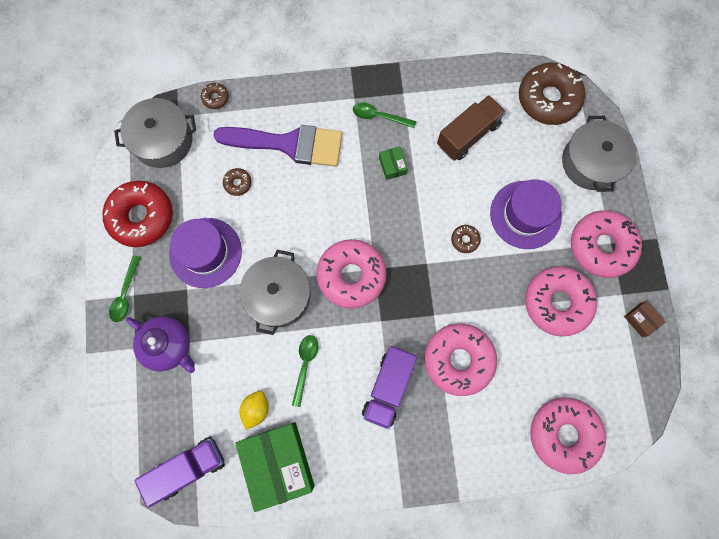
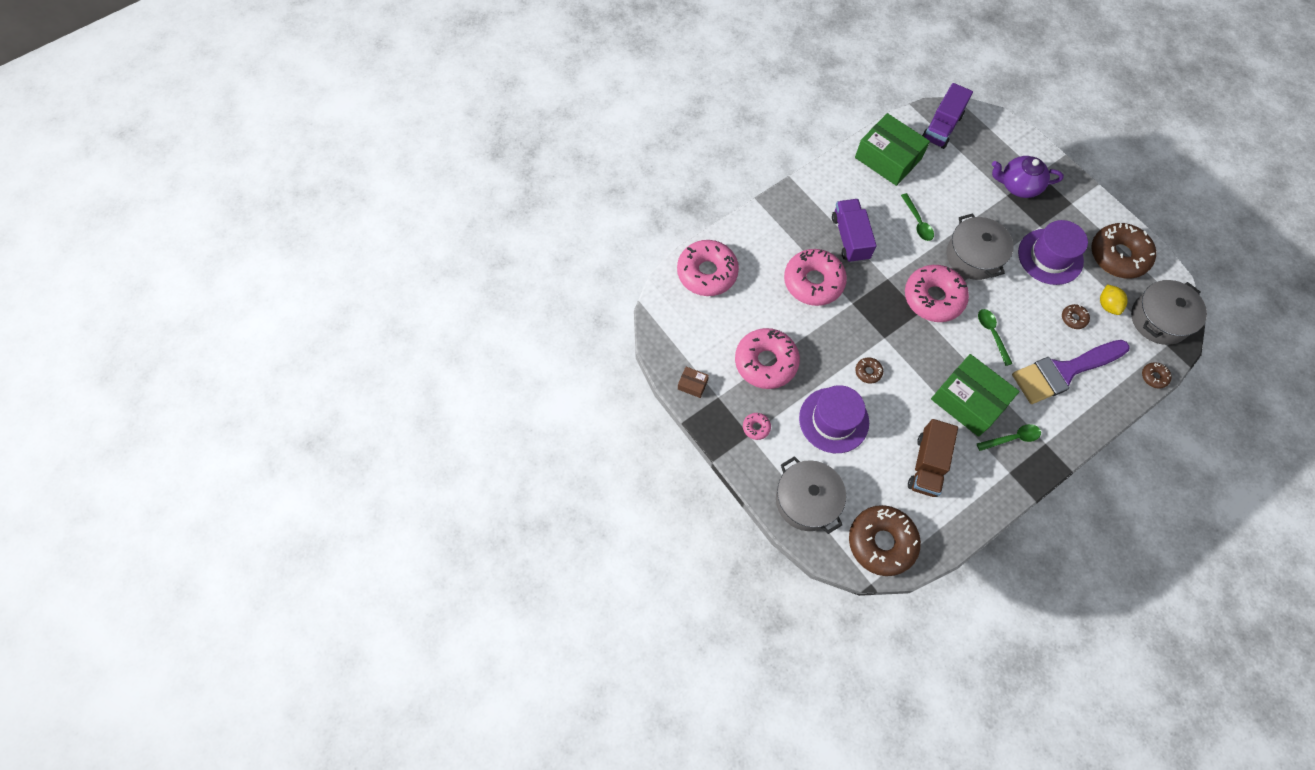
camera: 150 degrees right, 10 degrees down
(125, 294) = (1077, 201): green spoon -> green spoon (992, 334)
(141, 217) = (1118, 256): red donut -> brown donut
(256, 409) = (928, 180): yellow lemon -> yellow lemon (1107, 305)
(392, 165) = (968, 401): green box -> green box, size x2.34
(601, 246) = (756, 427): pink donut -> pink donut, size x0.43

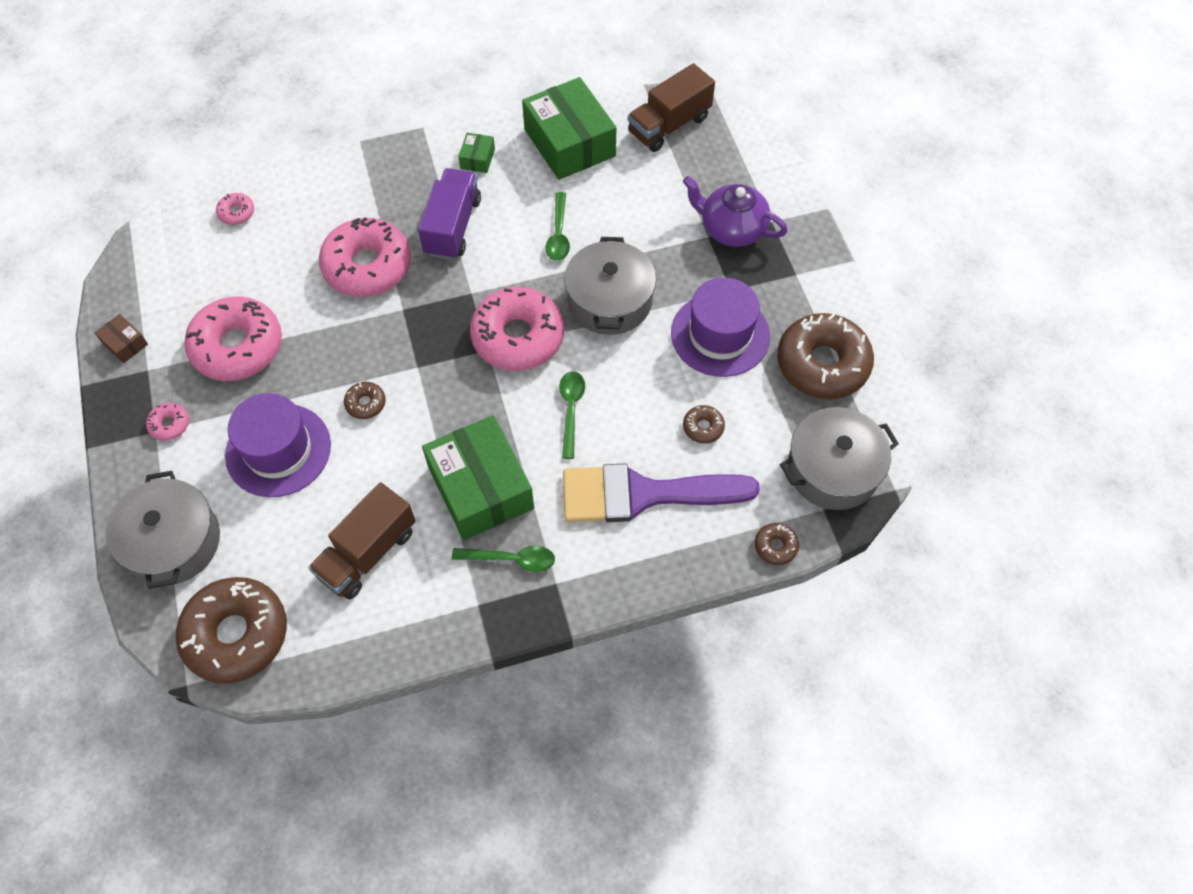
camera: 20 degrees right, 5 degrees down
(707, 273) = (236, 213): pink donut -> pink donut, size x0.43
(837, 187) = (477, 159): none -> green box
(942, 127) = (669, 125): purple truck -> brown truck
(1107, 305) = (765, 425): yellow lemon -> none

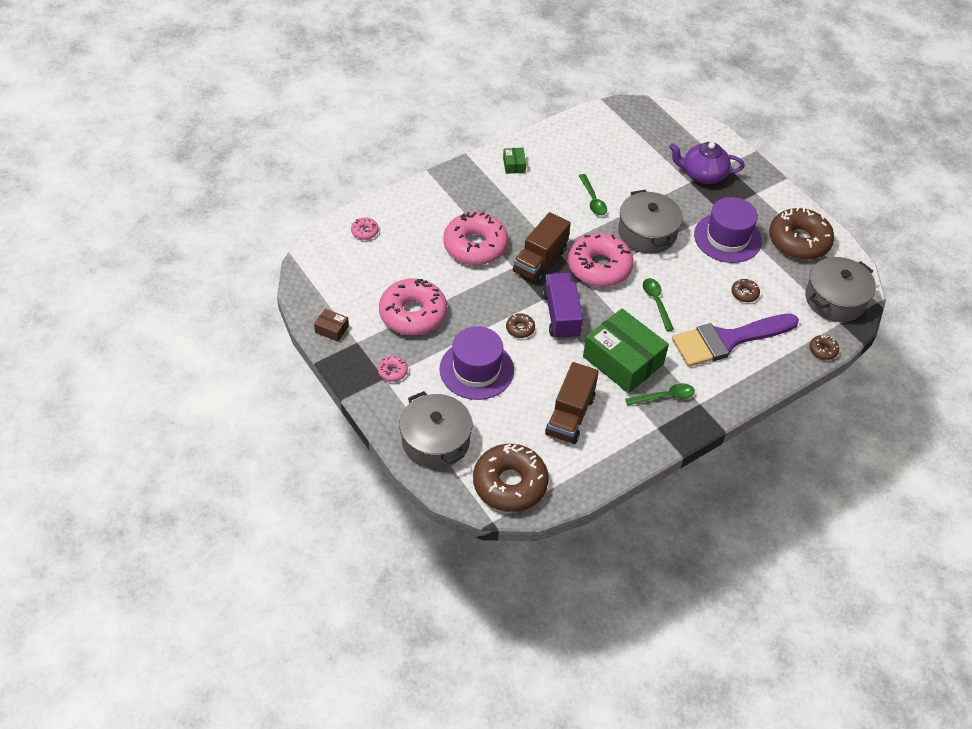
camera: 20 degrees left, 10 degrees down
(452, 227) = (520, 210): purple truck -> purple truck (561, 316)
(569, 143) = (570, 143): green box -> none
(669, 125) = (630, 120): brown truck -> brown truck (540, 260)

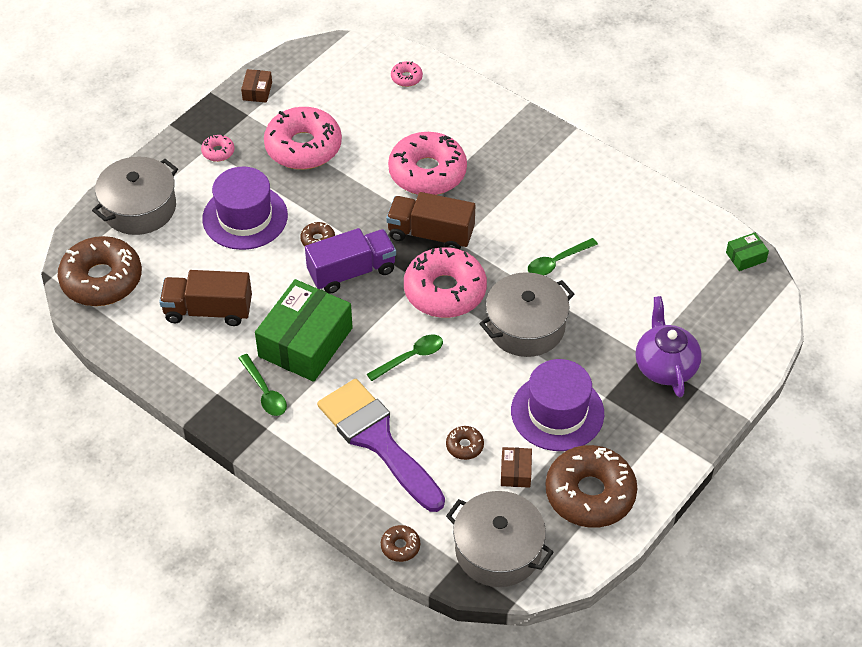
camera: 75 degrees right, 0 degrees up
(514, 165) = (579, 175): green box -> green box (745, 257)
(773, 273) = (515, 472): none -> brown box

